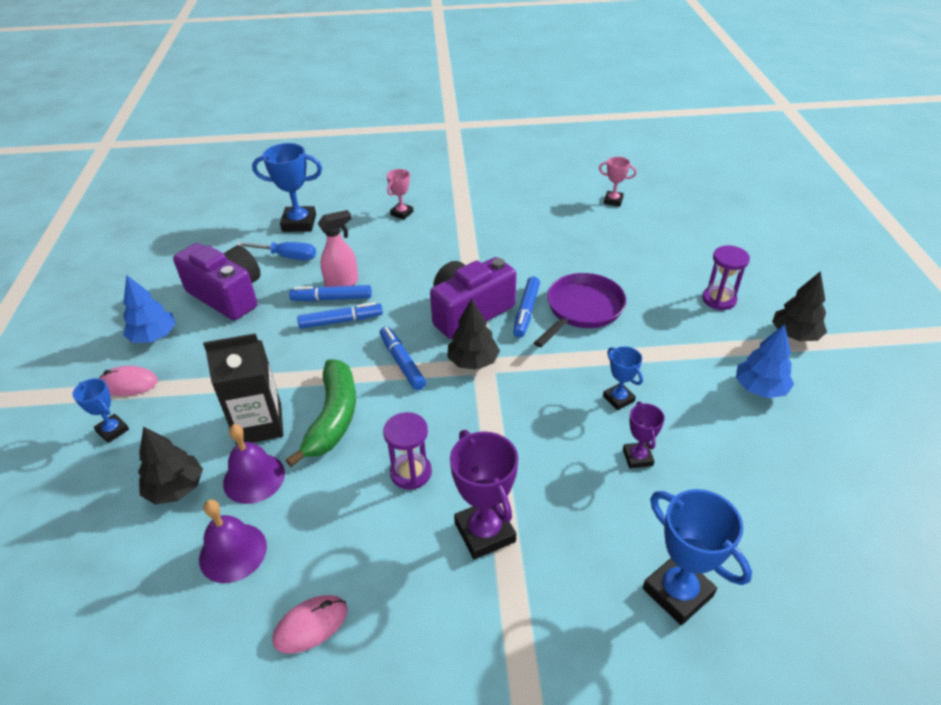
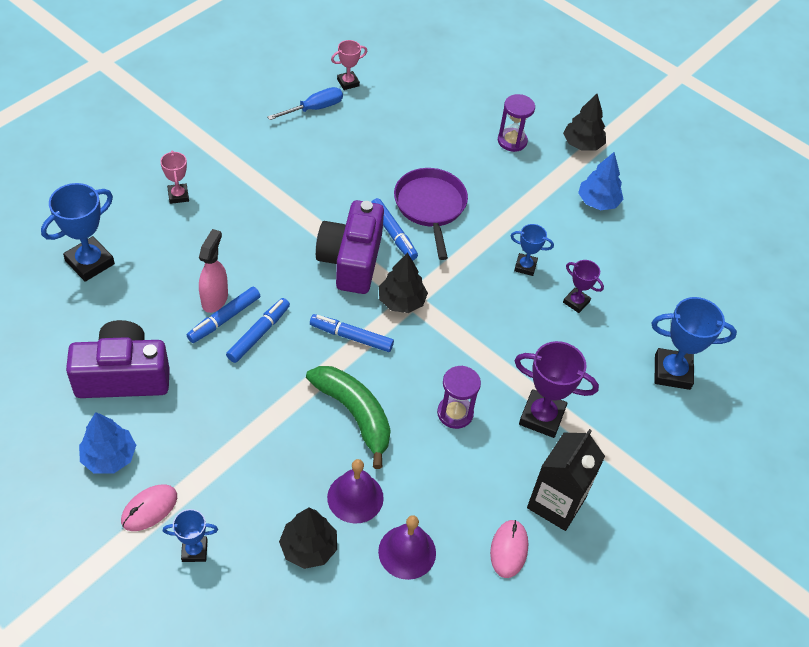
camera: 50 degrees left, 10 degrees up
(259, 424) = (306, 459): black carton -> black carton (556, 503)
(287, 256) = (127, 304): blue screwdriver -> blue screwdriver (314, 108)

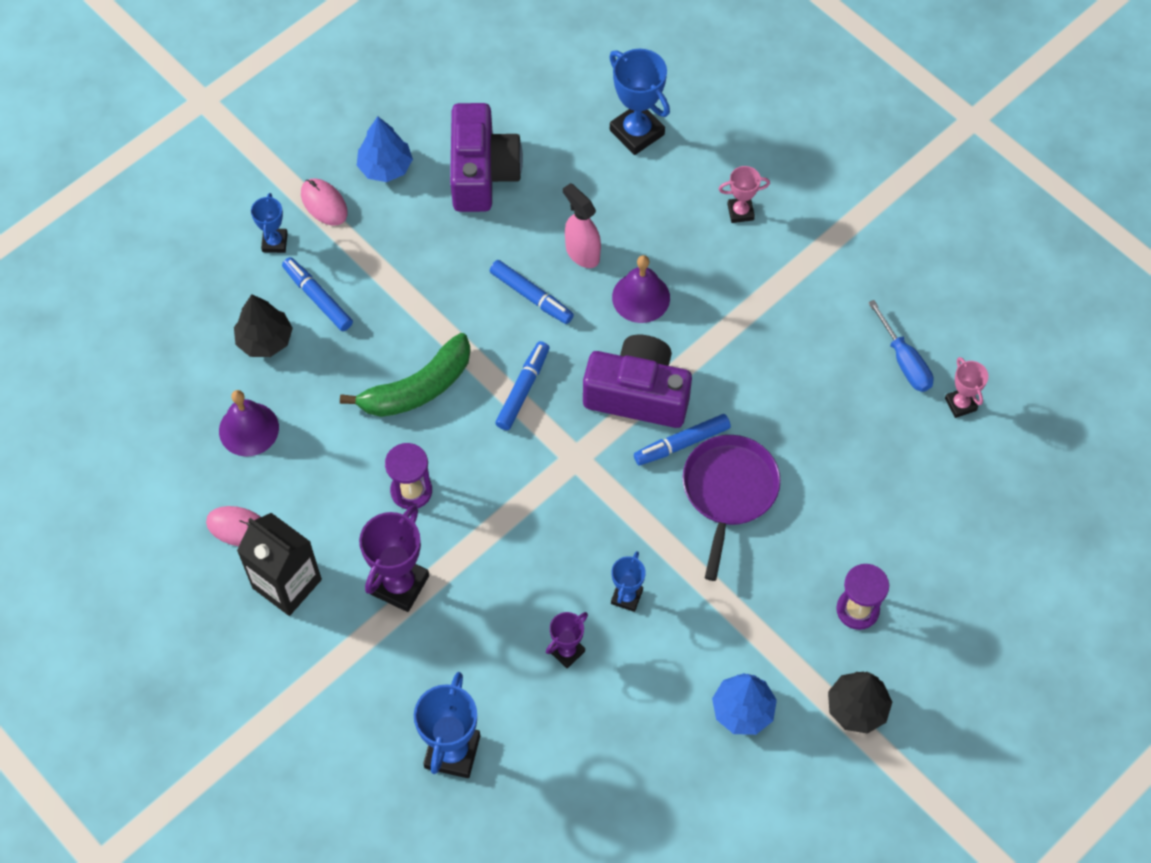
camera: 100 degrees right, 10 degrees up
(215, 299) = (582, 253): pink spray bottle -> pink spray bottle turned 150 degrees counterclockwise
(224, 319) = (553, 262): blue marker -> blue marker (318, 298)
(355, 497) = (316, 384): purple bell -> purple bell (641, 297)
(401, 301) = (573, 446): black tree -> none
(430, 206) = (729, 491): purple pan -> purple pan turned 75 degrees counterclockwise

